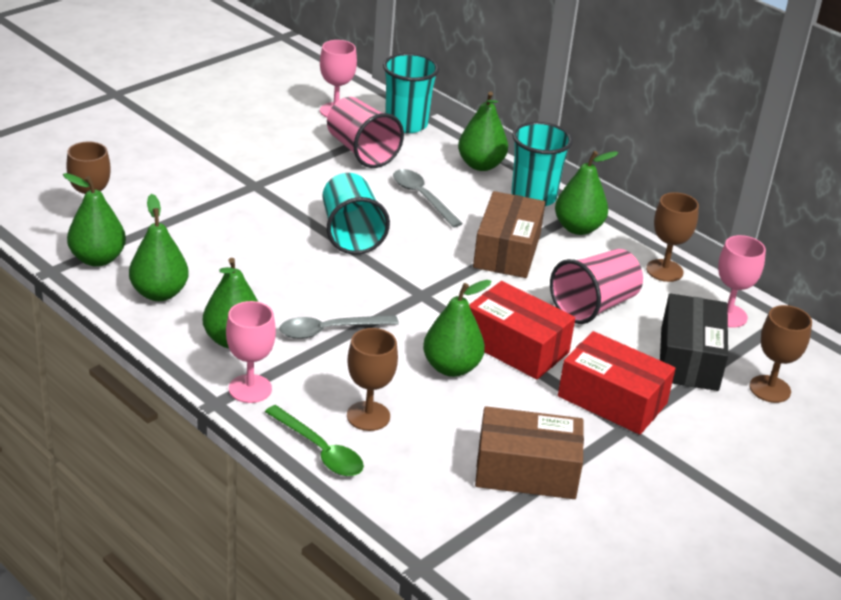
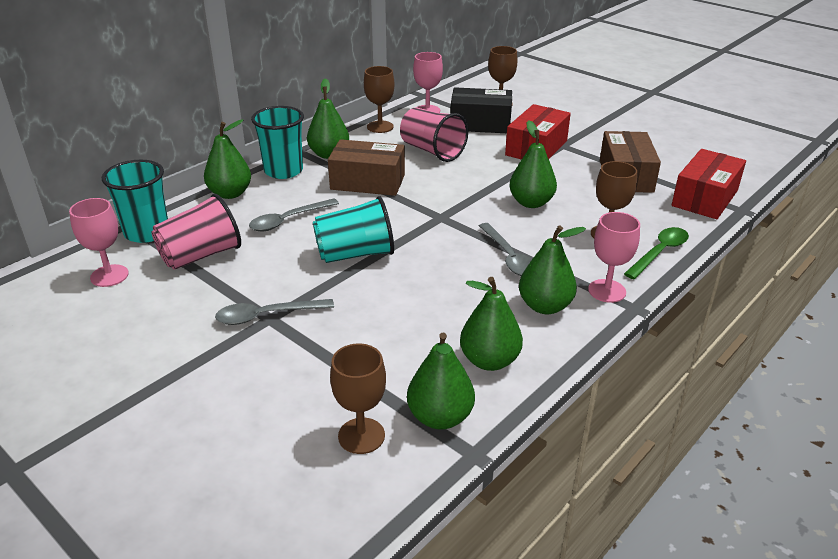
camera: 90 degrees left, 0 degrees up
(258, 184) = (267, 316): none -> grey spoon
(516, 347) = (494, 179): red box -> red box (704, 198)

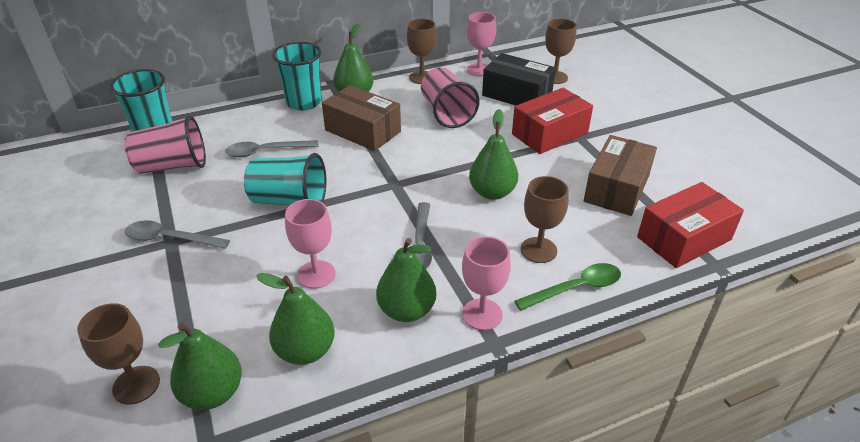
camera: 25 degrees right, 5 degrees up
(109, 276) = (96, 165): pink goblet -> pink goblet (316, 274)
(230, 193) = (244, 114): green pear -> none

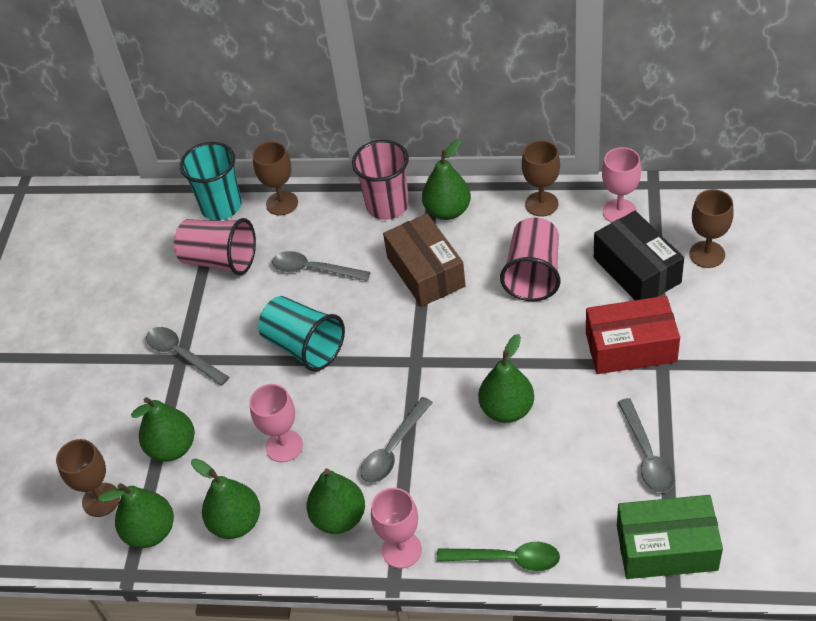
camera: 35 degrees right, 10 degrees up
(198, 312) = (172, 447): none -> green pear
(304, 102) = (387, 205): turquoise cup -> pink cup
(538, 250) = (503, 500): brown goblet -> brown goblet (282, 203)
(617, 188) = (646, 455): brown box -> grey spoon
(684, 238) = (666, 547): red box -> green box

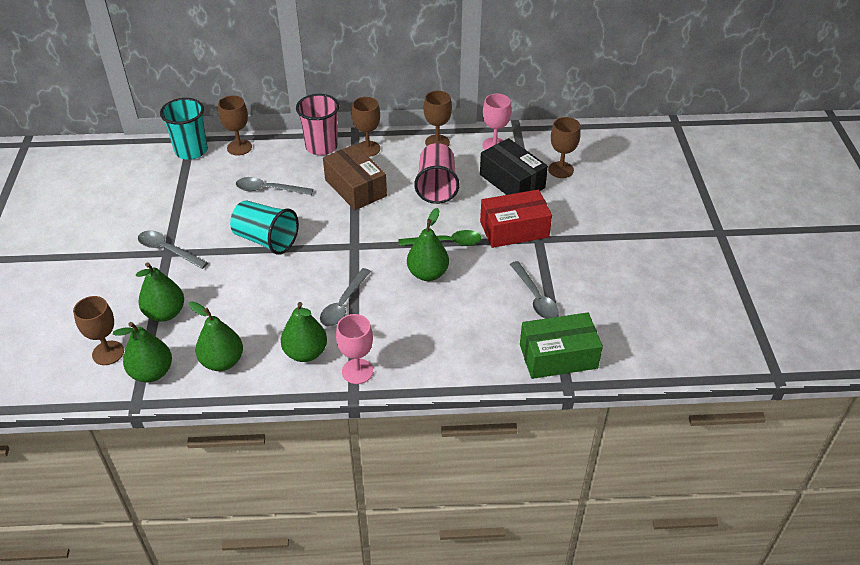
camera: 15 degrees left, 5 degrees down
(220, 260) = (193, 186): pink cup -> none
(284, 446) = (256, 307): pink goblet -> none
(447, 211) = (368, 149): green pear -> brown goblet
(507, 559) = (440, 372): green spoon -> green spoon (446, 242)

